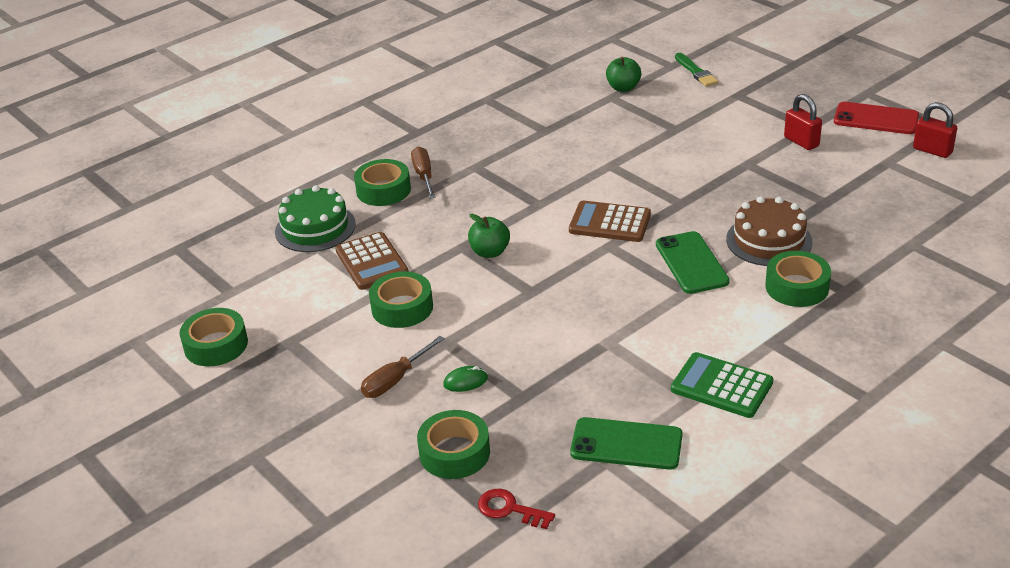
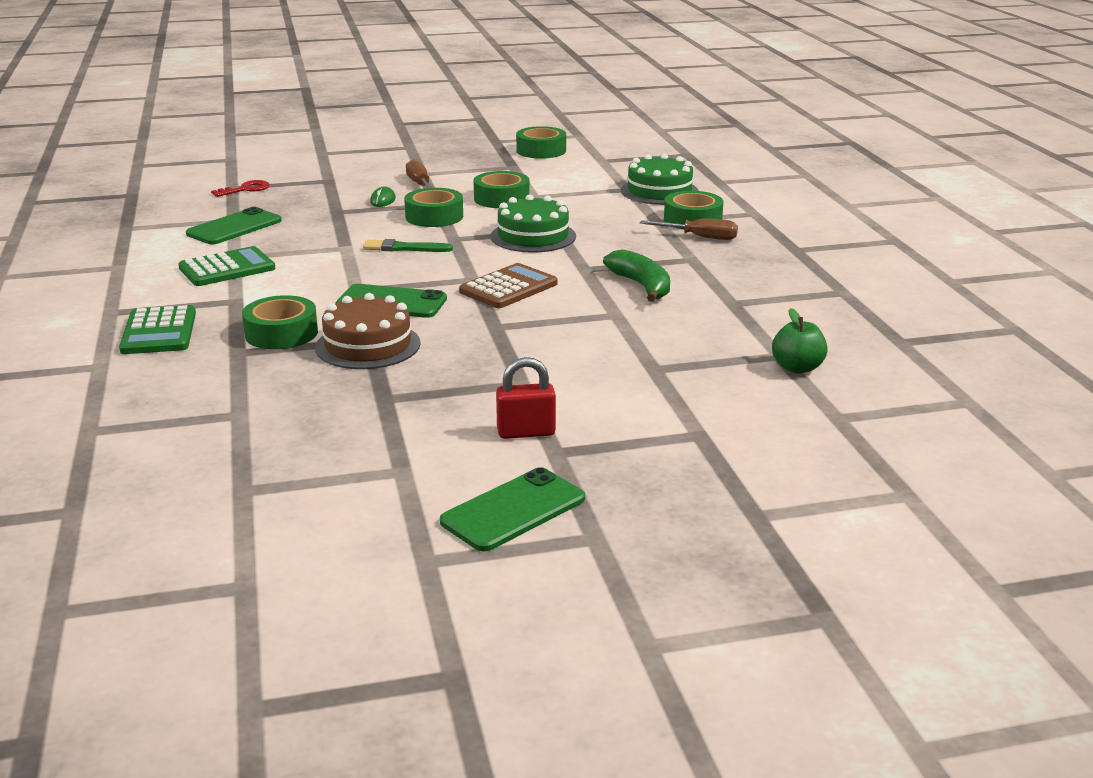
camera: 115 degrees right, 10 degrees down
(371, 262) = (580, 200): brown calculator -> none
(454, 453) = (320, 186): green tape -> green tape (434, 217)
(490, 252) = (533, 236): green apple -> green cake
(549, 170) = (642, 286): none -> green banana
(696, 72) = (800, 427): green brush -> green brush (404, 248)
(865, 348) = (159, 332): none -> green calculator
(876, 119) = (513, 510): red phone -> green phone
(932, 150) = (380, 516): red padlock -> none

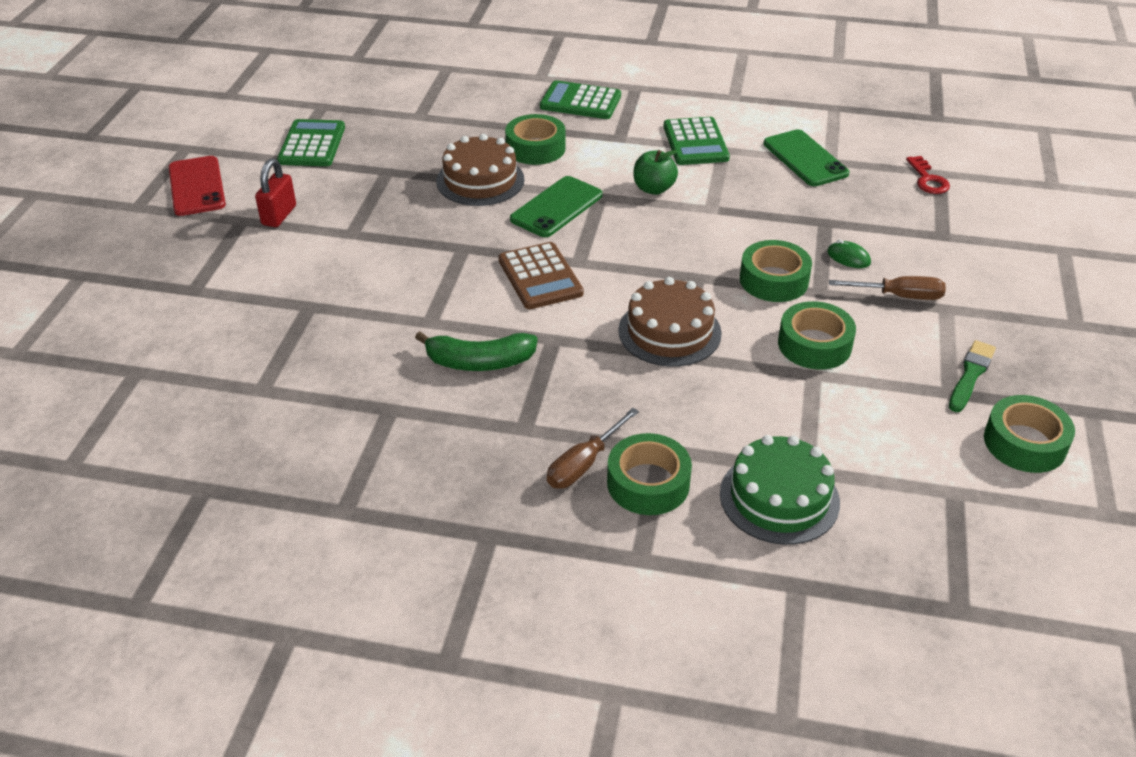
camera: 115 degrees right, 15 degrees up
(354, 463) = (312, 144): none -> green calculator
(404, 248) = (687, 240): green brush -> green brush (970, 375)
(513, 510) = (196, 186): green phone -> red phone
(533, 236) = (669, 332): green cake -> brown cake
(797, 368) = (228, 389): green apple -> green apple (653, 189)

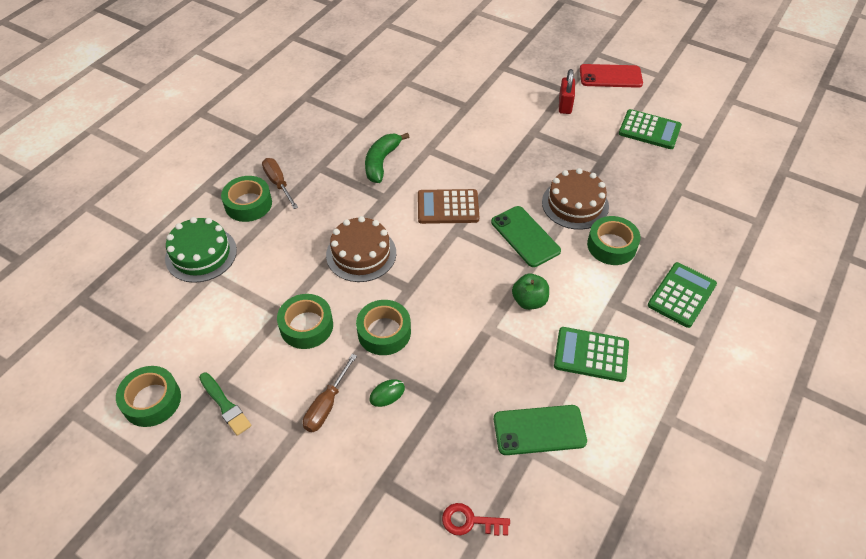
camera: 110 degrees right, 10 degrees up
(279, 215) = (565, 105): red padlock -> red padlock turned 60 degrees clockwise

